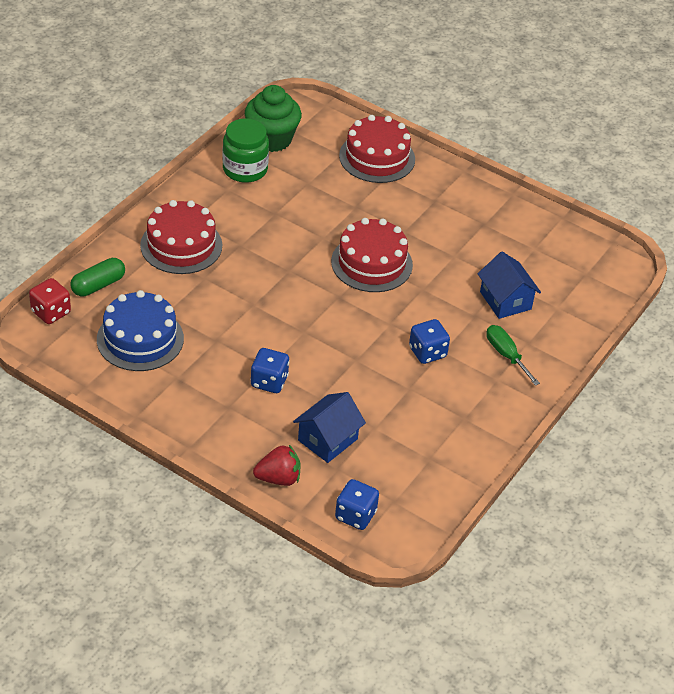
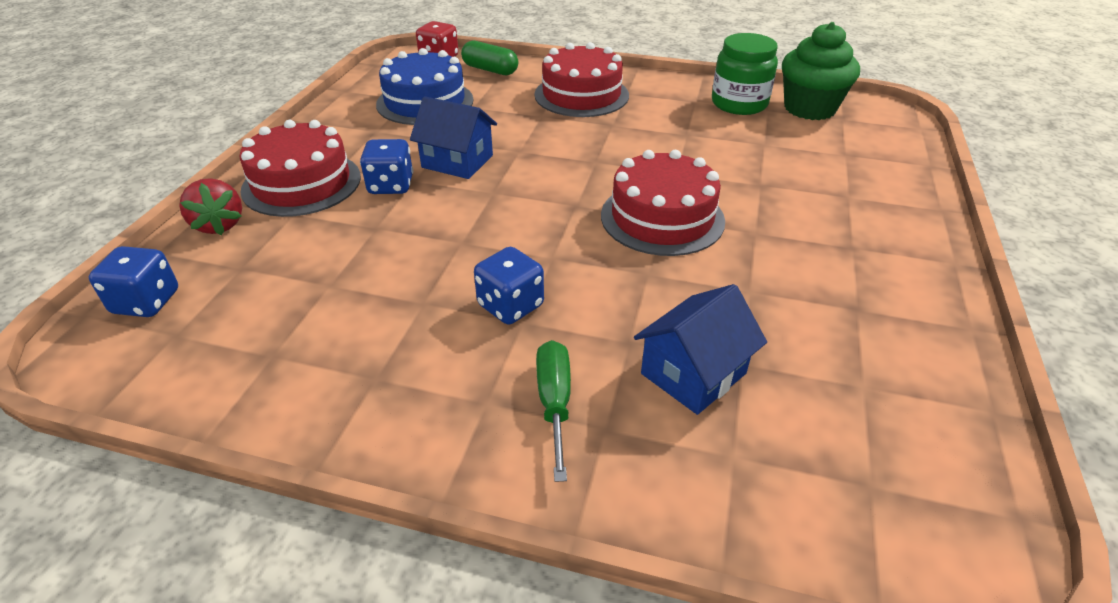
camera: 75 degrees right, 5 degrees down
(327, 440) = (296, 249): blue house -> blue house (457, 161)
(377, 157) = (876, 181): red cake -> red cake (302, 183)
(506, 355) = (554, 403): green screwdriver -> green screwdriver turned 45 degrees counterclockwise

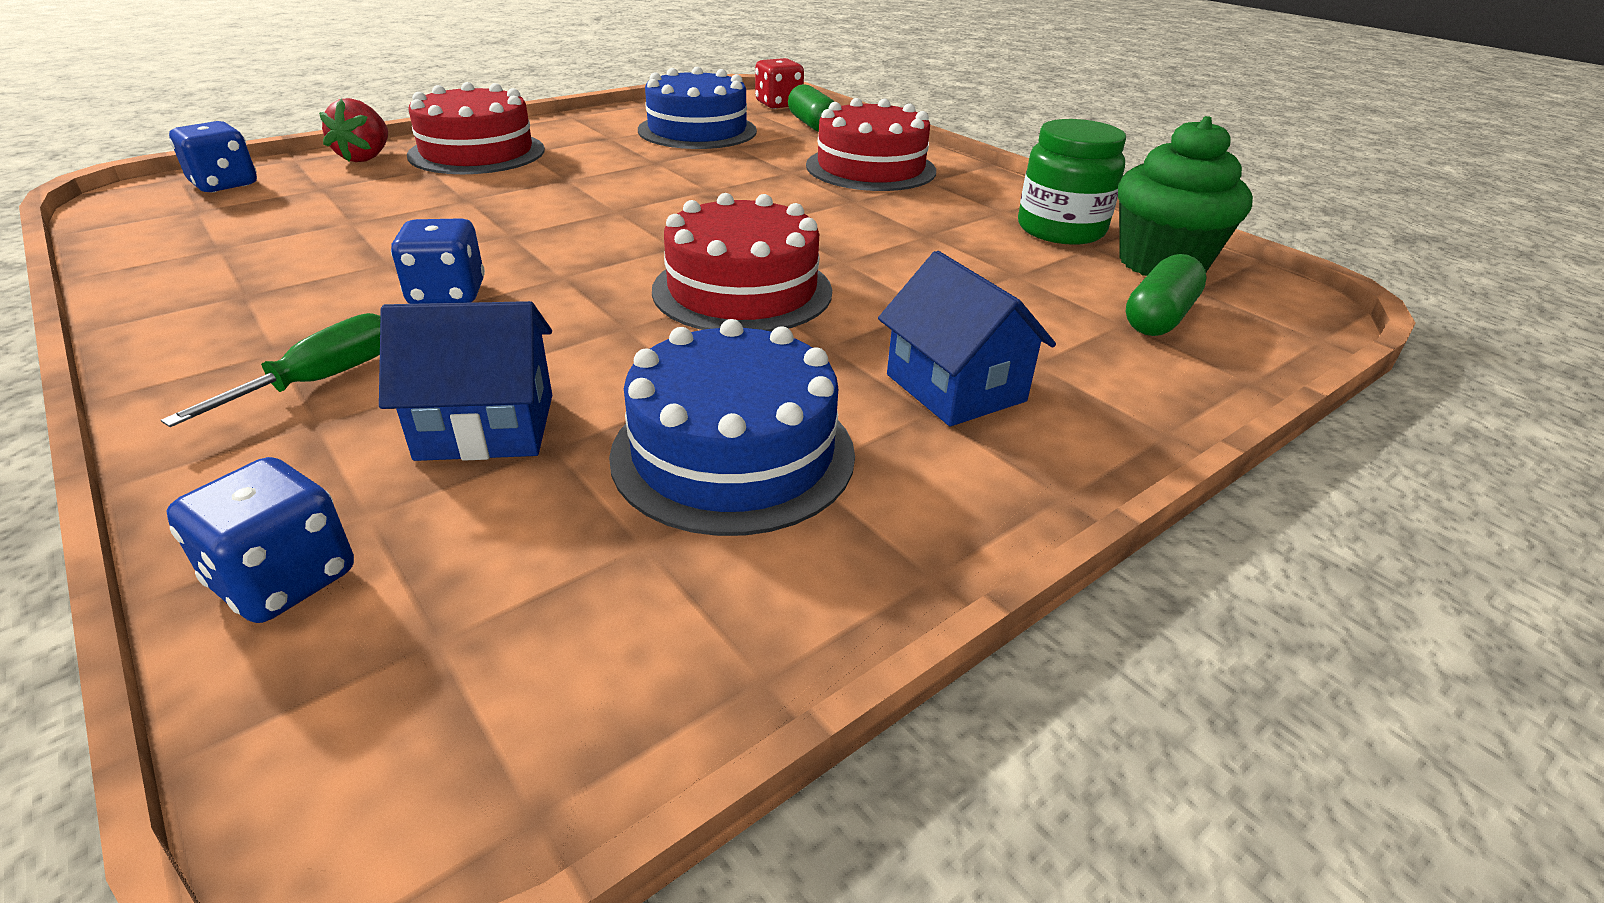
camera: 35 degrees right, 5 degrees down
(391, 186) = (540, 176): blue dice -> blue dice (284, 580)
(457, 161) = (633, 179): blue house -> blue house (955, 388)
(819, 318) = (733, 453): none -> blue cake
(853, 144) = (1158, 317): none -> green capsule

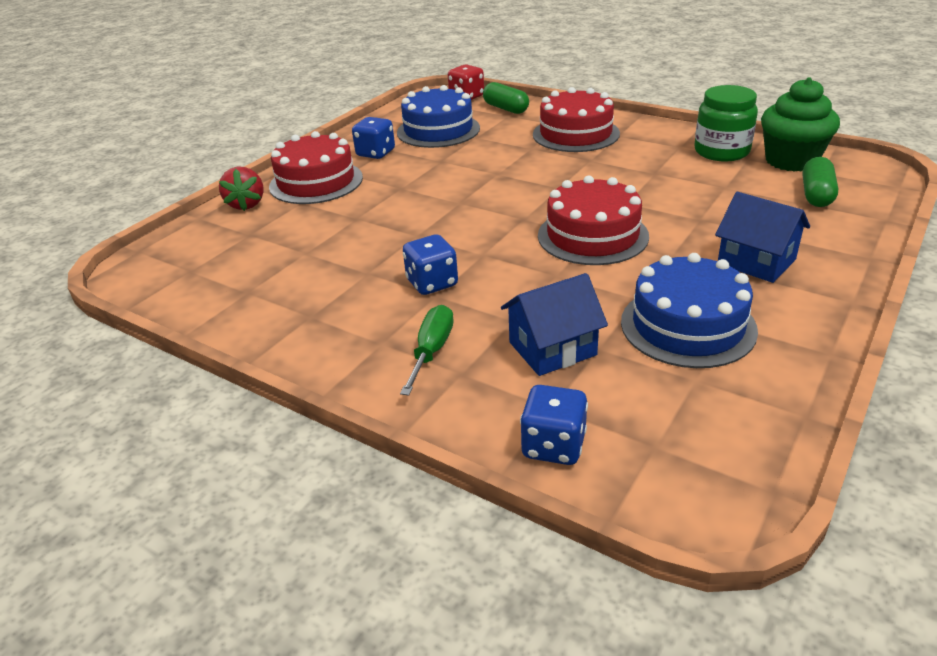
camera: 15 degrees left, 0 degrees up
(224, 184) = (180, 248): blue dice -> blue dice (375, 153)

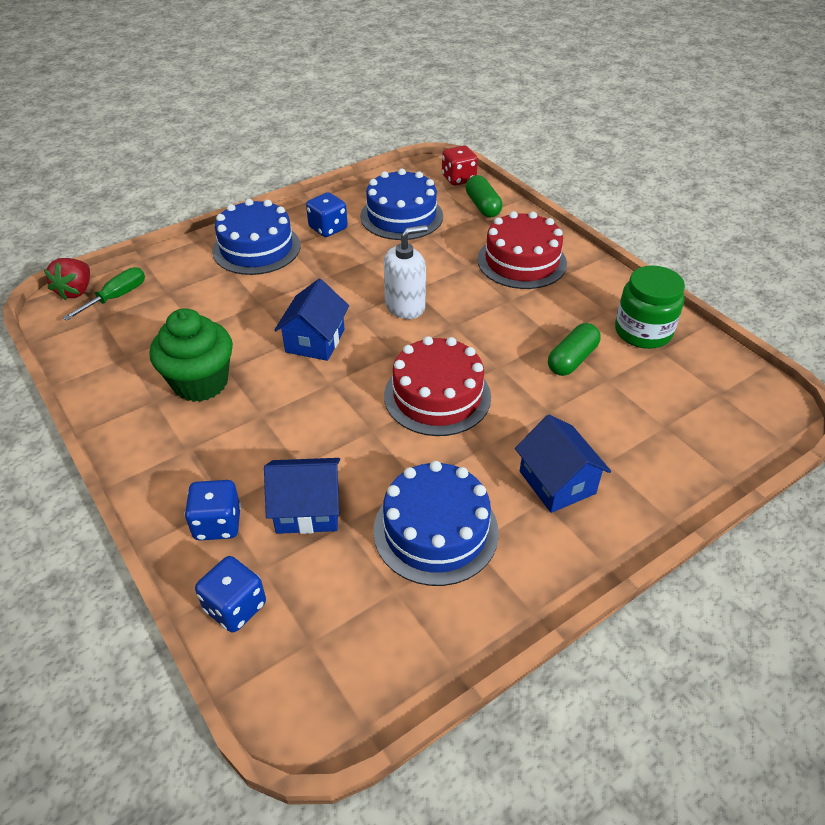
camera: 20 degrees right, 10 degrees up
(246, 204) = (186, 256): red strawberry -> red strawberry (76, 291)
(316, 182) = (256, 248): red cake -> blue cake
(432, 283) = (267, 400): blue dice -> blue dice (218, 524)
(432, 351) = (216, 473): green screwdriver -> green screwdriver (117, 297)
(438, 229) = (315, 341): none -> blue house
(501, 185) = (405, 306): none -> white soap dispenser
(791, 161) = (702, 368): green cupcake -> green cupcake (200, 382)
(816, 194) = (688, 421): green capsule -> green capsule (572, 359)

